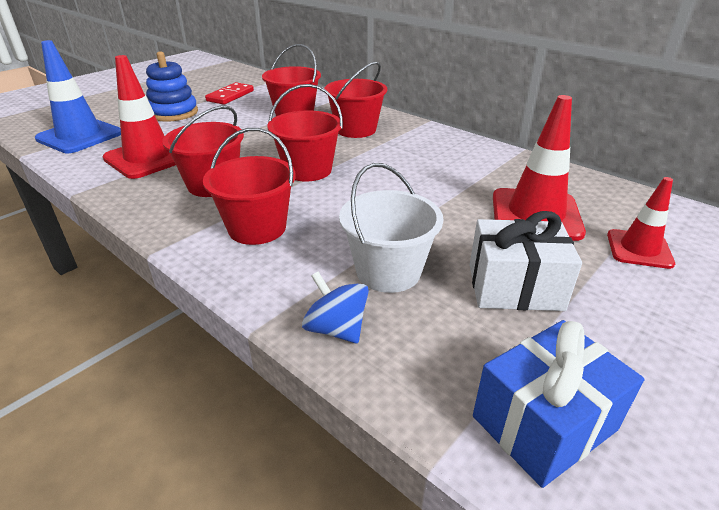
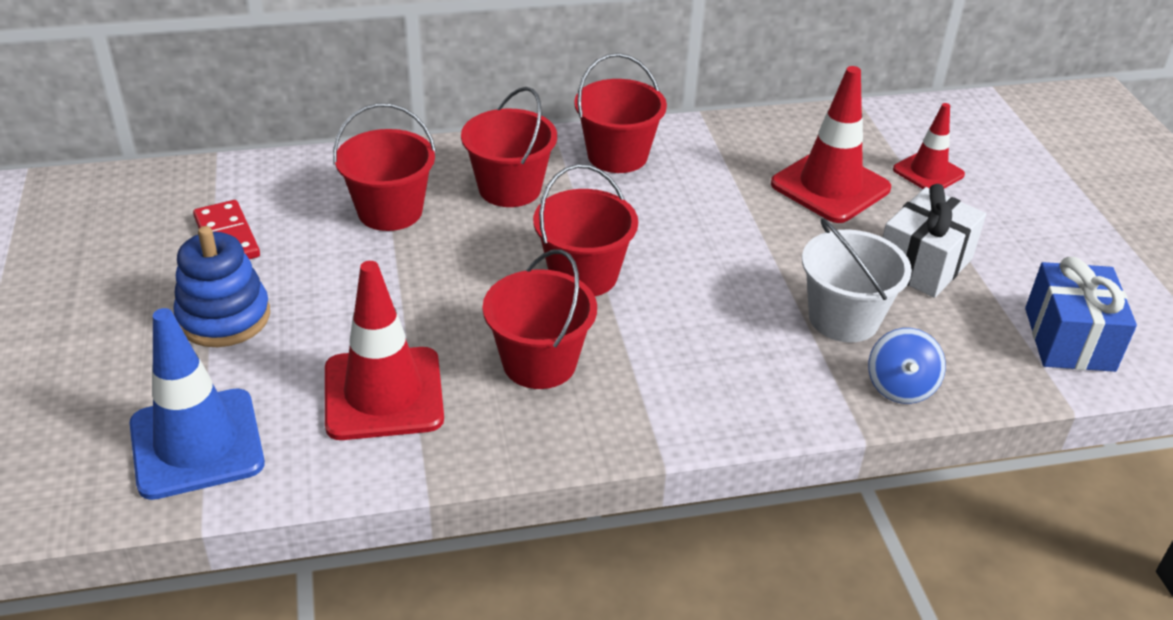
camera: 55 degrees left, 5 degrees up
(257, 228) = (685, 367): red bucket -> red bucket (617, 156)
(336, 329) = (900, 387): blue spinning top -> blue spinning top turned 75 degrees counterclockwise

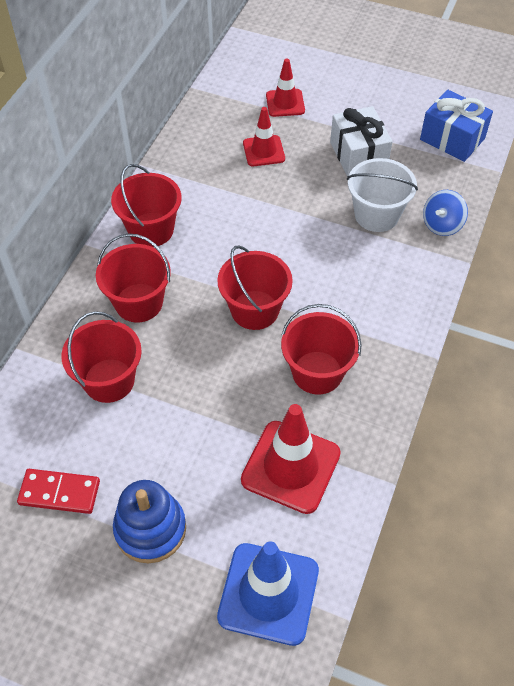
camera: 55 degrees left, 15 degrees up
(830, 186) = (263, 151): red traffic cone -> red traffic cone, size x0.60
(900, 387) = (442, 225): blue spinning top -> blue spinning top turned 90 degrees clockwise

